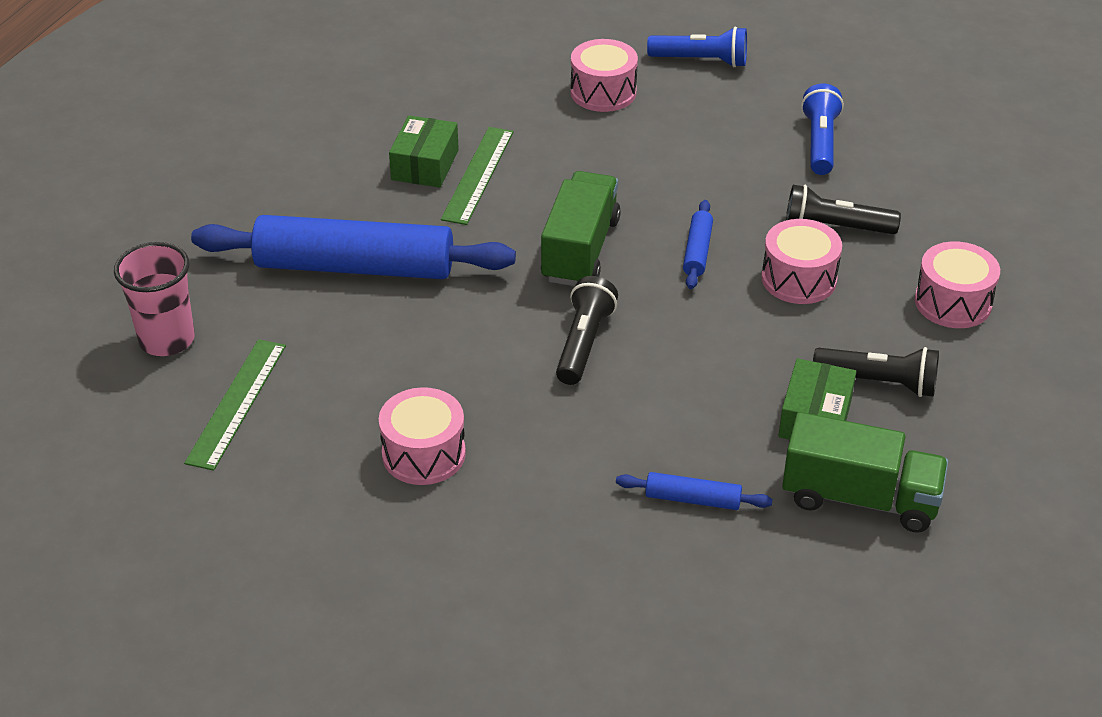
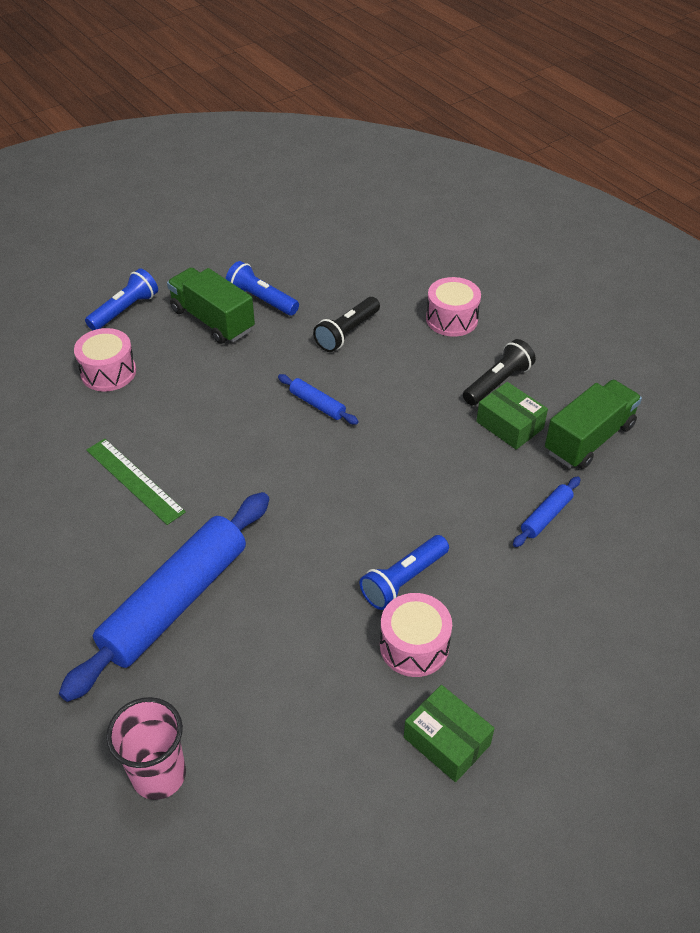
camera: 60 degrees left, 5 degrees up
(236, 403) = (275, 751): green ruler -> none
(425, 165) = (93, 506): green box -> green box (446, 741)
(503, 413) = (403, 580): none -> blue flashlight
(580, 250) = (267, 462): green truck -> green truck (212, 320)
(584, 343) = (363, 503): black flashlight -> none
(799, 279) = (381, 371): pink drum -> none

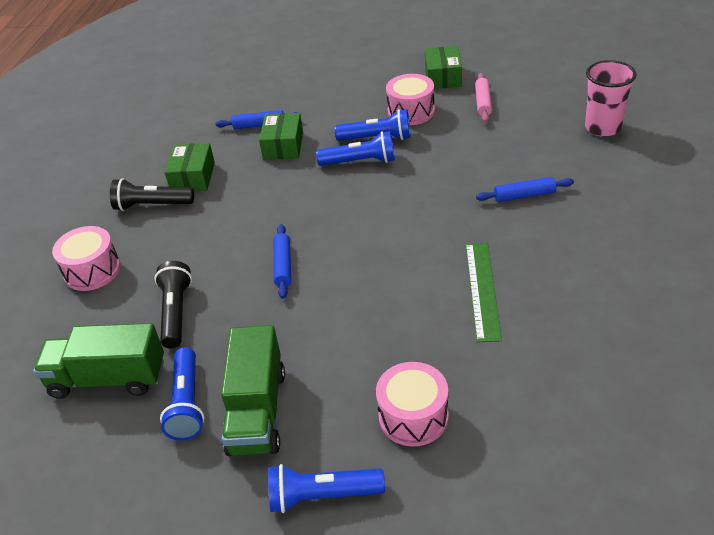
camera: 130 degrees left, 5 degrees down
(175, 602) = (524, 195): blue rolling pin -> blue rolling pin, size x0.42
(346, 723) = (483, 102): none -> pink rolling pin
(347, 333) = (176, 312): black flashlight -> black flashlight turned 90 degrees counterclockwise
(382, 539) = (360, 162): none -> blue flashlight
(483, 508) = (283, 146): none -> green box
(589, 439) = (168, 145): green truck -> green truck (108, 379)

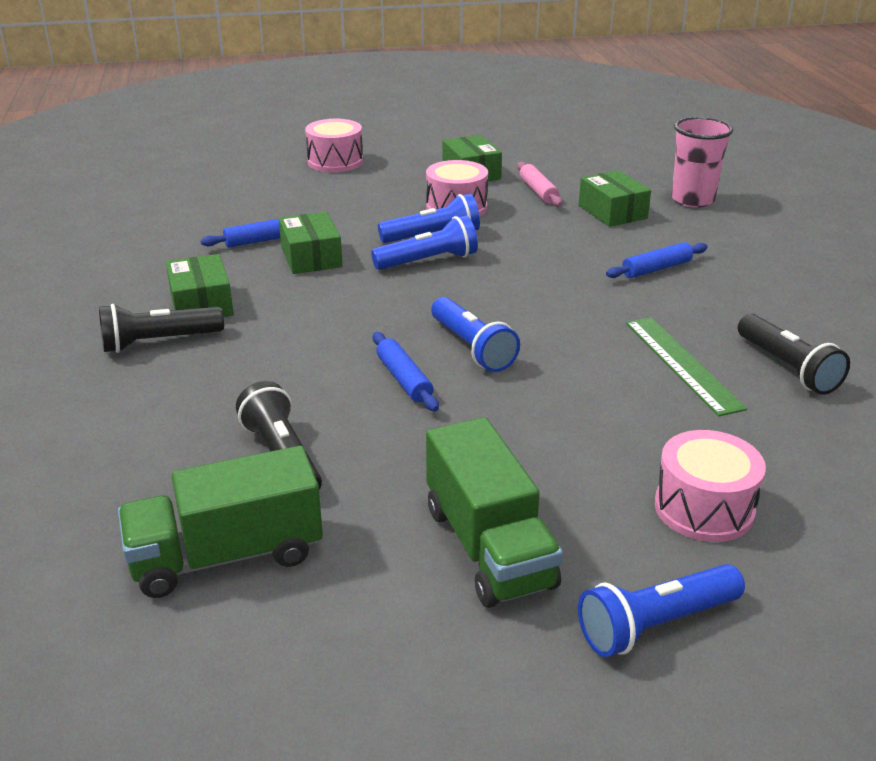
camera: 25 degrees left, 10 degrees down
(92, 270) = (111, 430): pink drum -> pink drum (335, 161)
(187, 403) = (376, 560): blue flashlight -> blue flashlight (472, 348)
(528, 132) = (612, 212): none -> green box
(560, 309) = (787, 368): none -> black flashlight

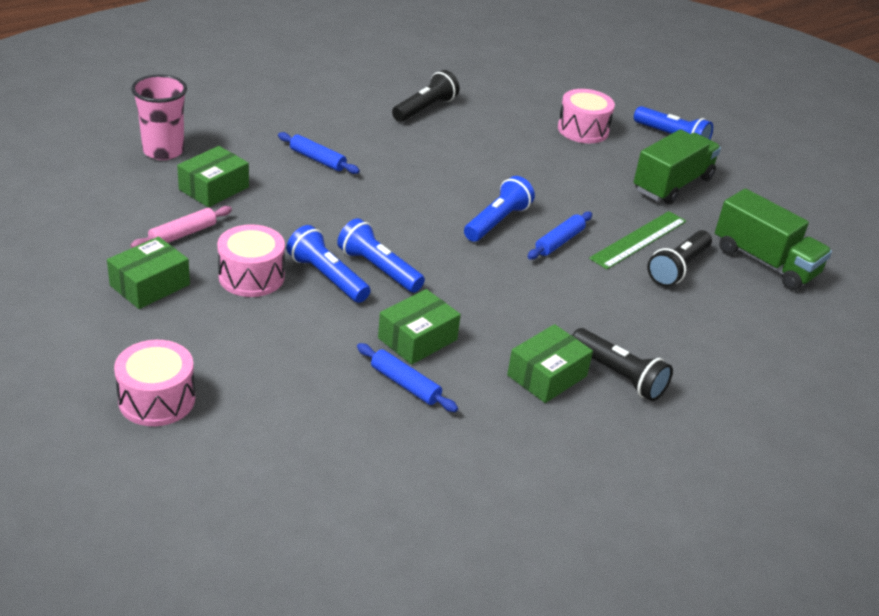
camera: 120 degrees left, 5 degrees up
(682, 364) = (450, 142): green ruler -> green ruler (638, 239)

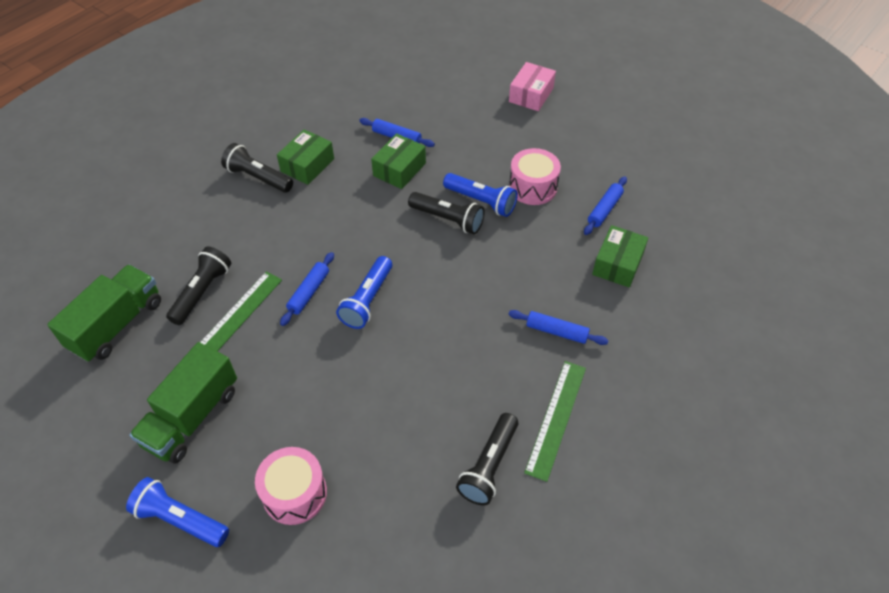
camera: 170 degrees right, 15 degrees up
(150, 285) = (592, 162): green box -> none
(157, 399) = (531, 95): pink drum -> pink box
(163, 151) = (691, 296): pink cup -> none
(183, 234) = (604, 210): pink rolling pin -> blue rolling pin
(355, 117) = (556, 418): none -> green ruler
(378, 269) = (448, 219): blue flashlight -> black flashlight
(765, 262) = (117, 325): green truck -> green truck turned 90 degrees clockwise

